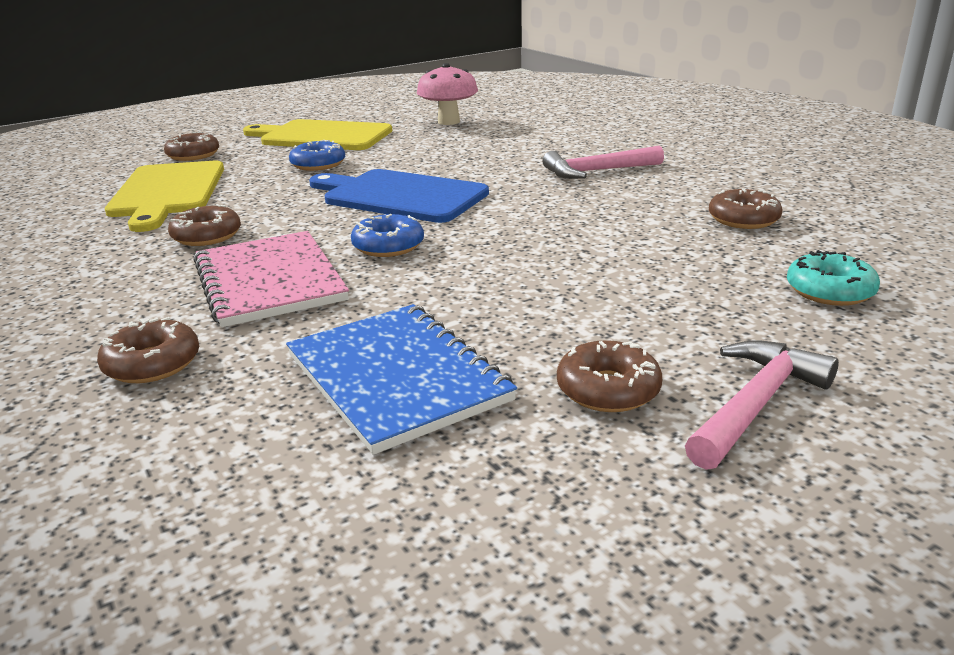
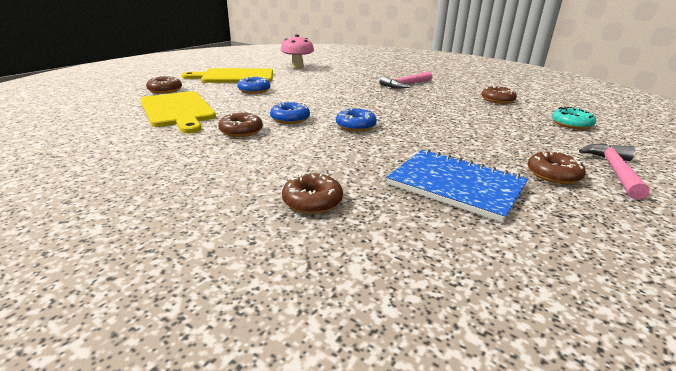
camera: 25 degrees left, 0 degrees up
(269, 281) = (316, 149): pink notebook -> none
(303, 222) = (290, 119): none -> blue donut
(400, 196) = (325, 102): blue cutting board -> none

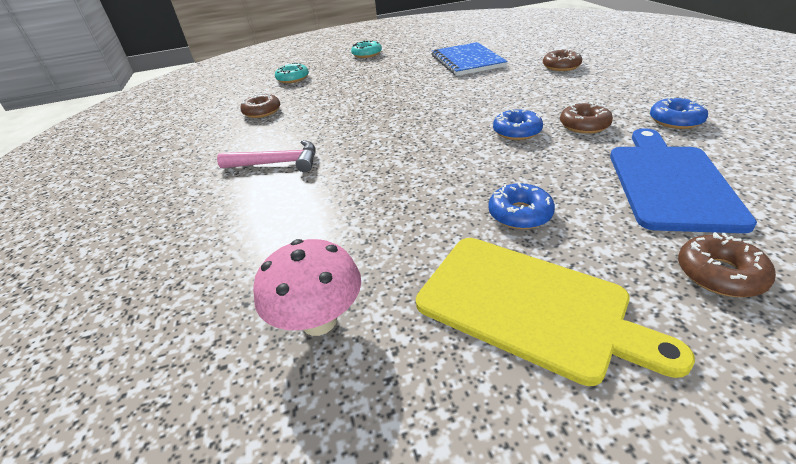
camera: 135 degrees left, 10 degrees up
(178, 110) = (669, 182): yellow cutting board -> blue cutting board
(355, 126) = (460, 109): blue donut -> blue donut (675, 120)
(553, 175) = (403, 57): brown donut -> none
(614, 171) = (367, 54): pink hammer -> turquoise donut

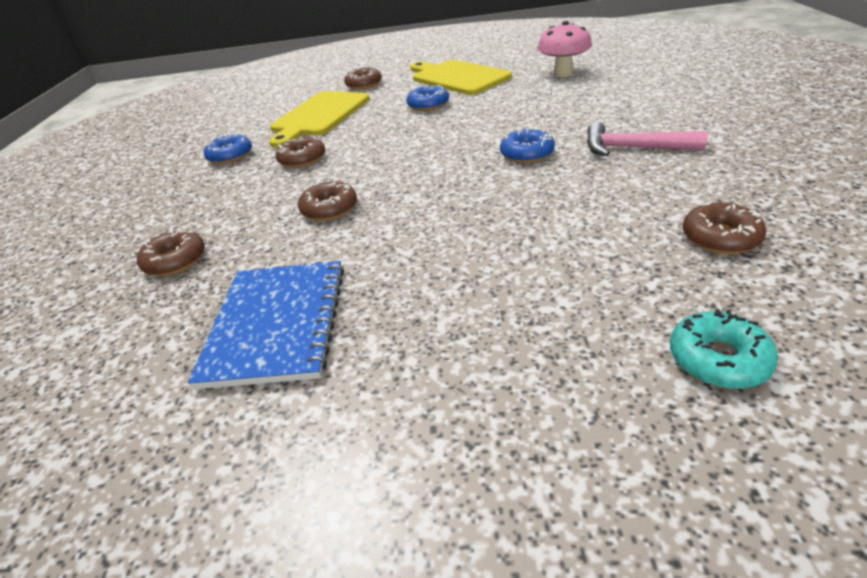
camera: 165 degrees left, 0 degrees up
(367, 54) = (492, 470): turquoise donut -> none
(500, 97) = (329, 209): none -> brown donut
(517, 131) = (366, 159): blue donut -> blue donut (527, 154)
(669, 182) = (319, 116): blue cutting board -> yellow cutting board

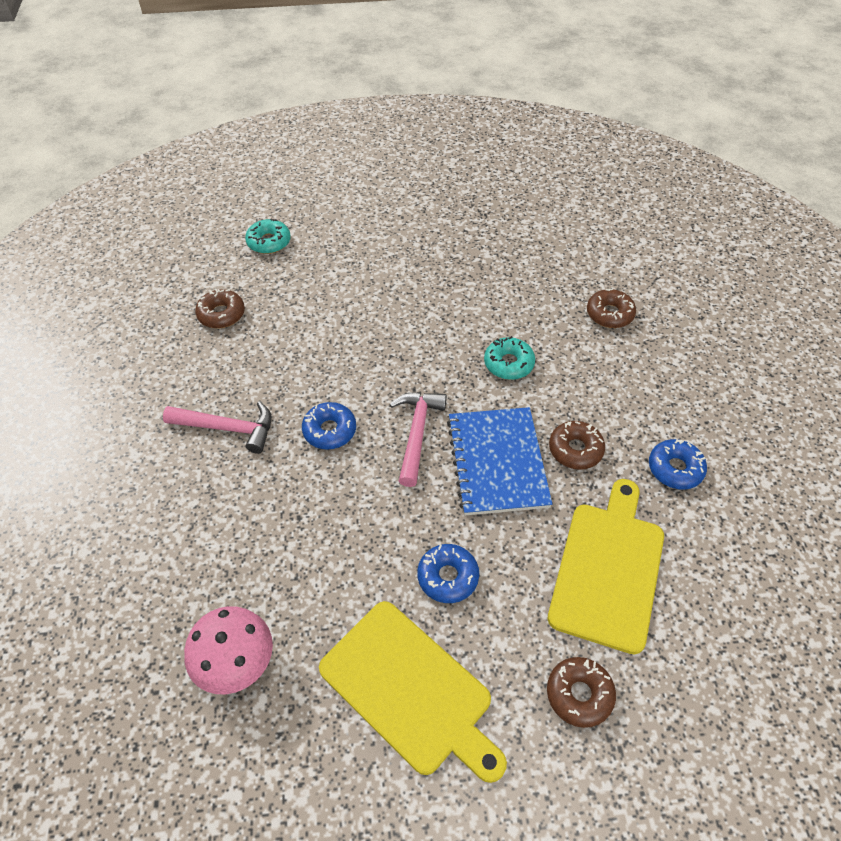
camera: 170 degrees right, 15 degrees up
(277, 324) = (500, 264): blue notebook -> blue notebook (497, 462)
(329, 209) = (508, 363): brown donut -> turquoise donut
(441, 158) = (416, 433): none -> pink hammer

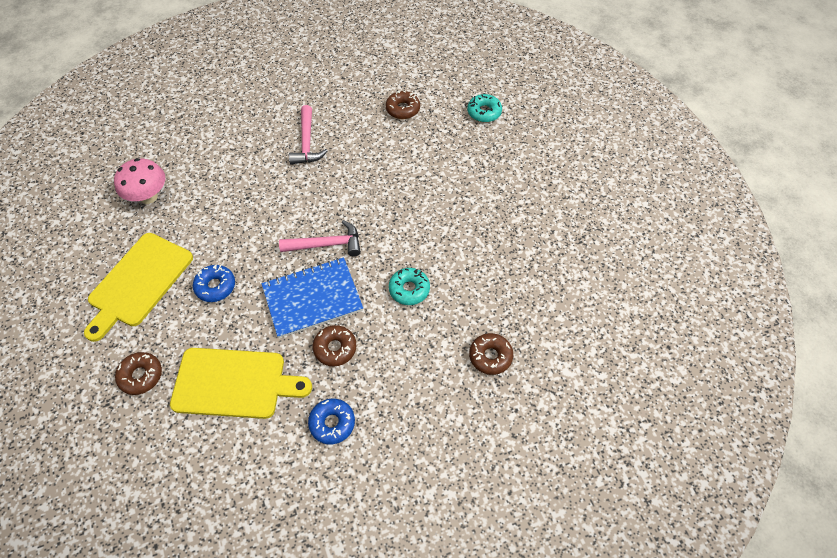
camera: 75 degrees right, 5 degrees up
(329, 430) = (317, 195): blue donut -> none

